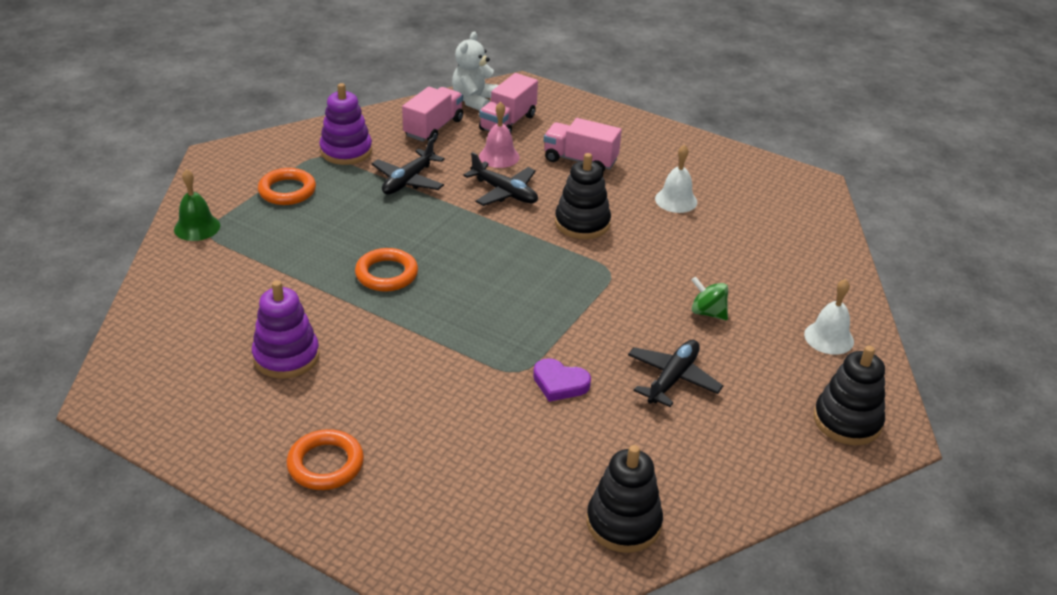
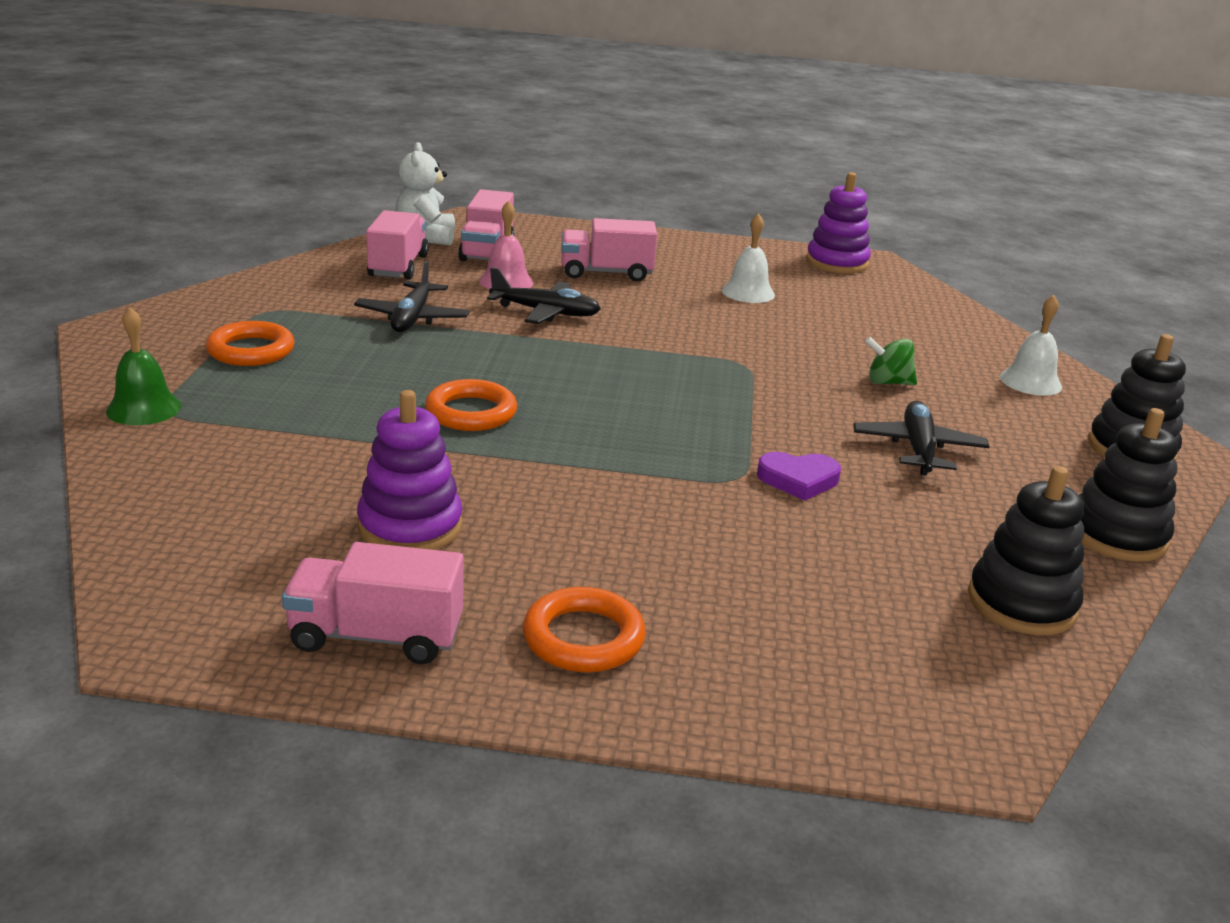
camera: 25 degrees left, 10 degrees down
(215, 429) = (376, 636): none -> pink truck
(346, 151) = (300, 301): purple stacking toy -> purple stacking toy (837, 263)
(582, 223) = (666, 326): black stacking toy -> black stacking toy (1116, 535)

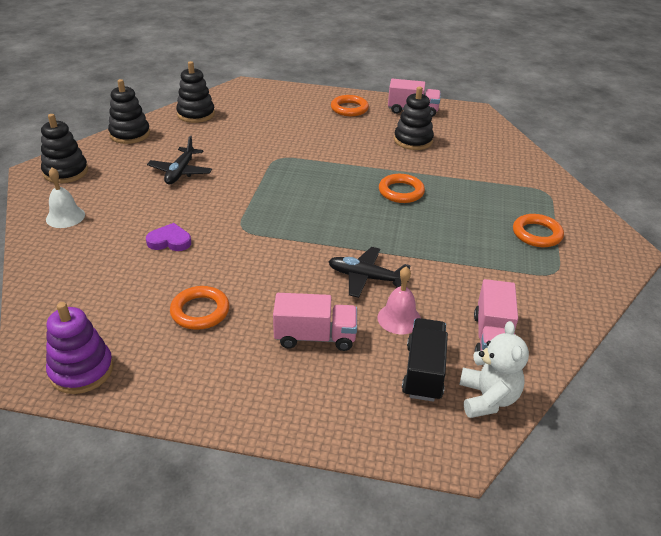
camera: 175 degrees left, 10 degrees up
(144, 408) = (557, 193): green bell -> none
(410, 526) = (413, 140): purple stacking toy -> black stacking toy
(412, 318) = (456, 268): black plane -> none
(487, 251) = (423, 372): pink truck -> black truck
(748, 292) = (200, 311): white bell -> orange ring
(798, 480) = (250, 157): purple heart -> purple heart (170, 241)
(887, 382) = (160, 215): green spinning top -> none

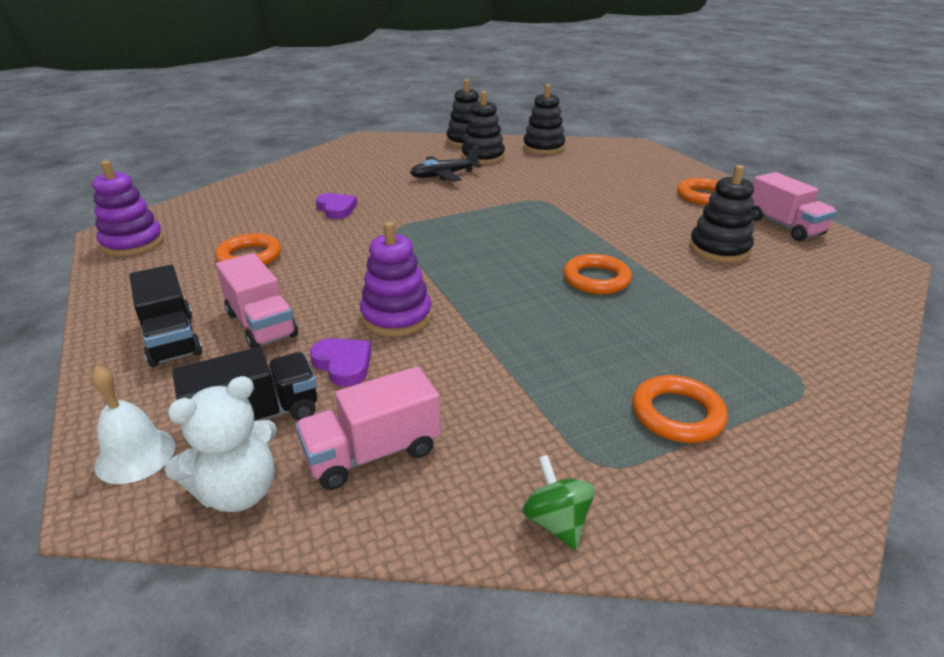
camera: 55 degrees right, 5 degrees down
(65, 172) = (379, 145): black stacking toy -> black stacking toy (483, 157)
(65, 217) = (320, 166): white bell -> white bell (135, 455)
(290, 386) = (172, 339): none -> black truck
(366, 277) = (396, 317): black plane -> purple stacking toy
(399, 318) = (343, 364): pink bell -> purple heart
(580, 303) = (556, 522): none -> green spinning top

